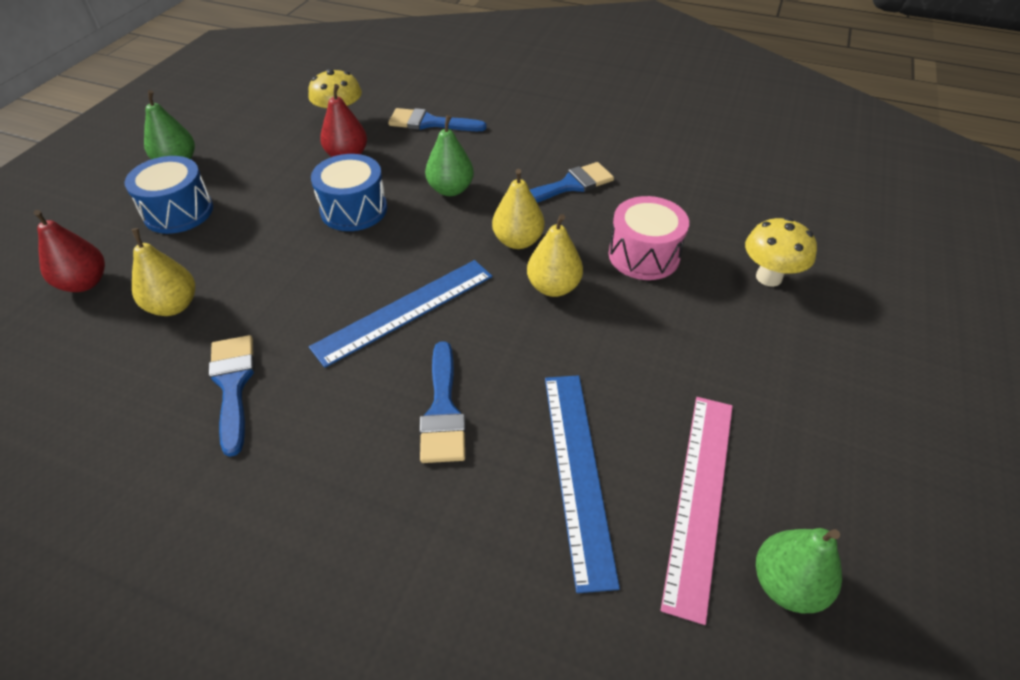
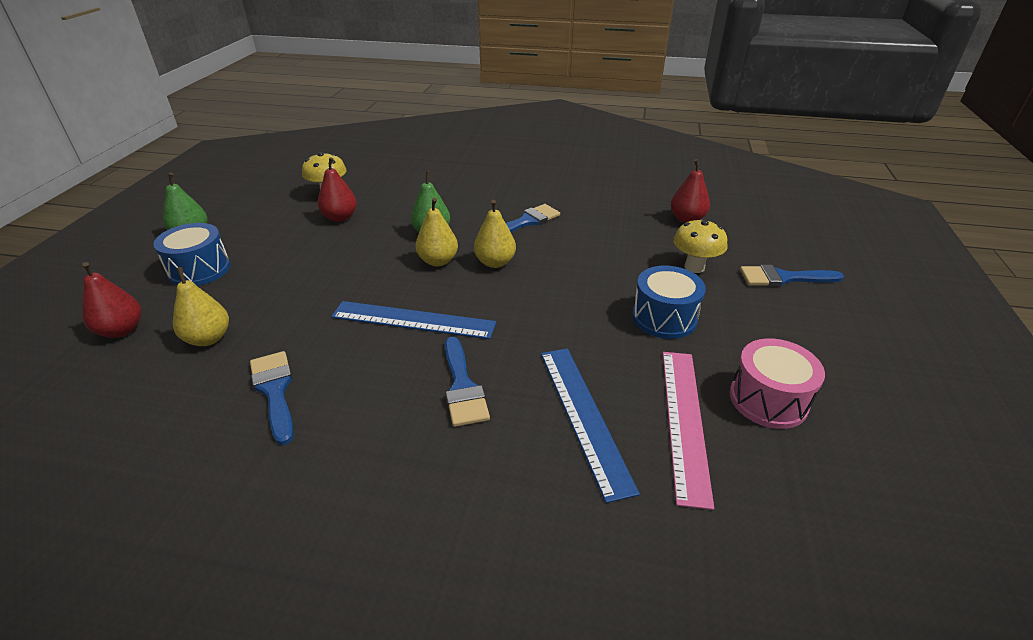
camera: 10 degrees left, 10 degrees down
(354, 209) = (354, 254): blue drum -> blue drum (664, 318)
(404, 310) = (413, 320): blue ruler -> blue ruler turned 60 degrees clockwise
(430, 123) = (404, 190): blue brush -> blue brush (783, 278)
(553, 287) = (531, 291): yellow pear -> yellow pear (438, 261)
(644, 255) = (596, 262): pink drum -> pink drum (768, 399)
(777, 203) = (687, 219): none -> red pear
(786, 584) = (767, 471): green pear -> none

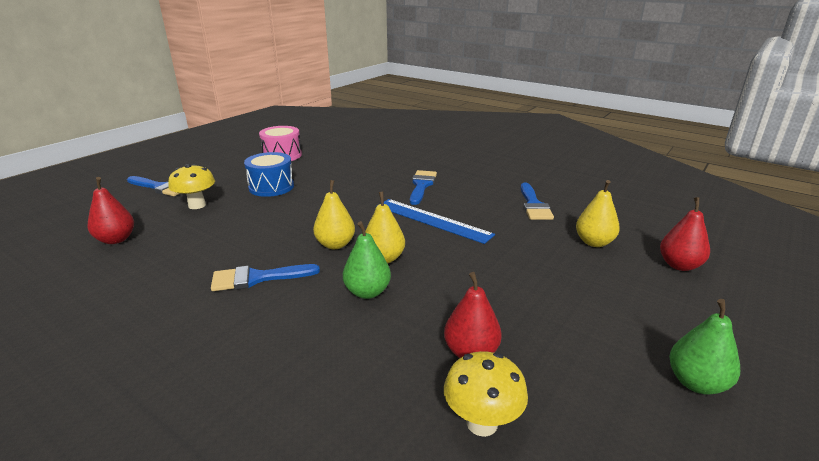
camera: 155 degrees left, 10 degrees down
(199, 270) = (643, 313): blue drum -> none
(584, 416) = (370, 166): blue ruler -> none
(685, 421) = (328, 158): pink ruler -> none

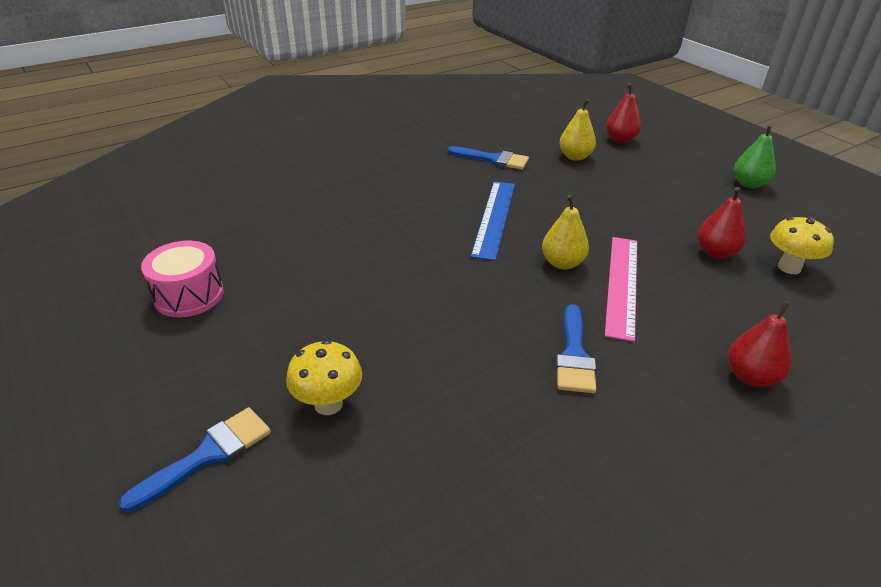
camera: 70 degrees left, 10 degrees up
(116, 239) = (404, 505): red pear -> red pear (750, 376)
(271, 187) = (315, 319): blue drum -> none
(335, 244) = (519, 288): yellow pear -> none
(367, 292) = (621, 284): green pear -> pink ruler
(421, 185) = (403, 204): blue brush -> none
(432, 220) = (494, 218): blue ruler -> blue ruler turned 45 degrees counterclockwise

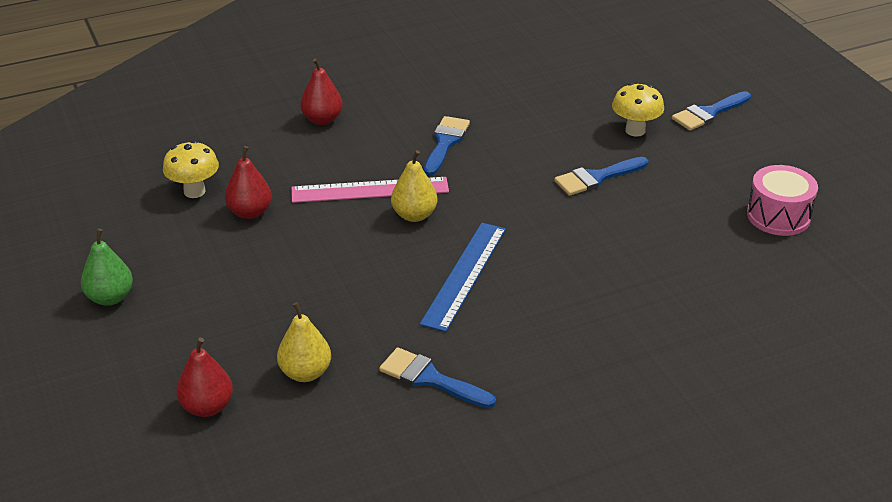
camera: 170 degrees left, 0 degrees up
(383, 323) = (596, 178): none -> blue brush
(621, 284) = (370, 190): pink ruler -> pink ruler turned 60 degrees clockwise

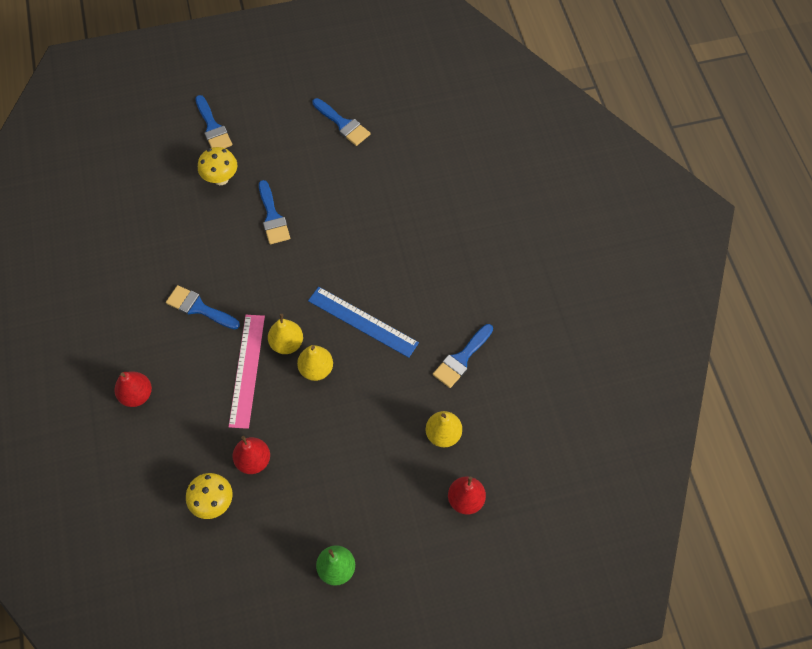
camera: 80 degrees left, 25 degrees up
(383, 244) = (316, 369): none -> yellow pear
(778, 216) = (343, 124): pink drum -> blue brush

